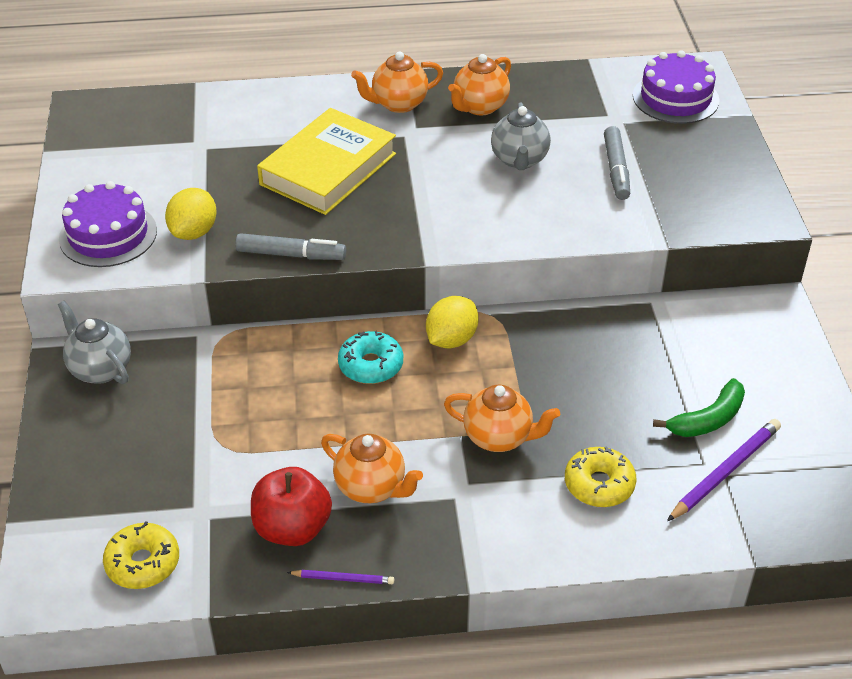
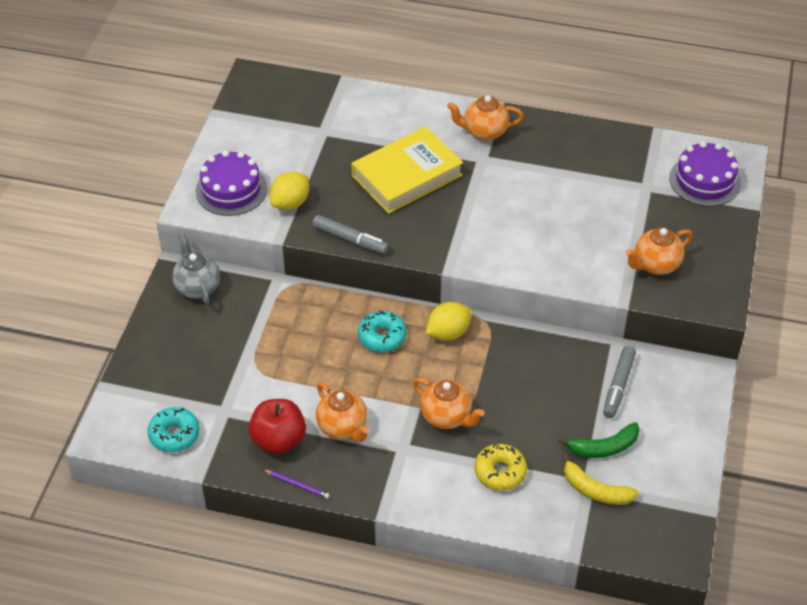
camera: 20 degrees right, 5 degrees up
(143, 563) = (174, 434): yellow donut -> turquoise donut
(479, 107) = (545, 150): orange teapot -> orange teapot (655, 265)
(519, 160) = (553, 205): grey teapot -> none
(616, 170) = (623, 232): grey marker -> grey marker (618, 386)
(725, 472) = (595, 490): purple pencil -> yellow banana

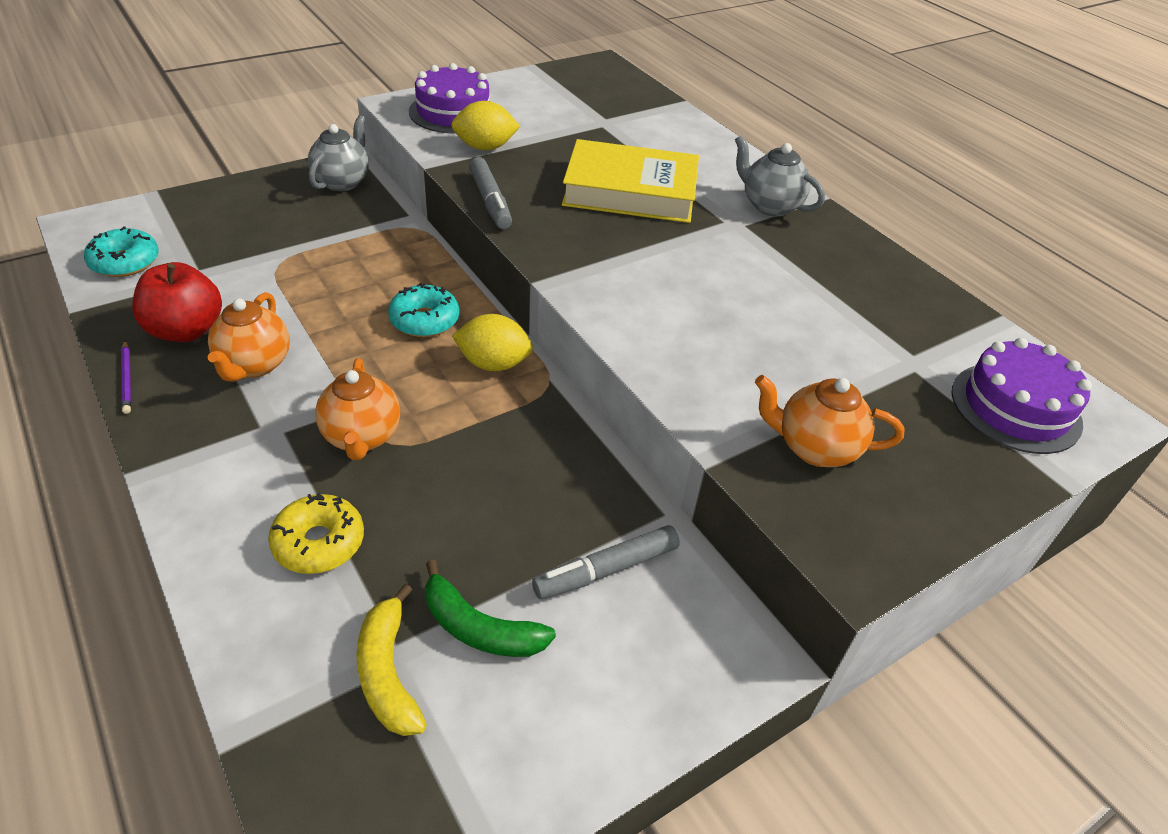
camera: 40 degrees right, 5 degrees down
(484, 132) = (770, 206): orange teapot -> grey teapot

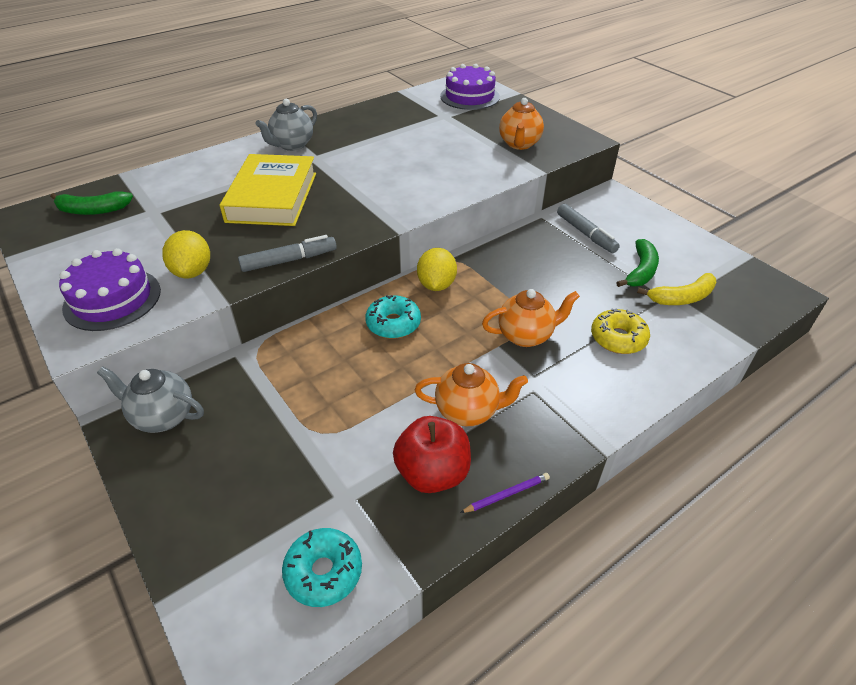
camera: 90 degrees left, 0 degrees up
(609, 93) = (93, 210): none -> green banana

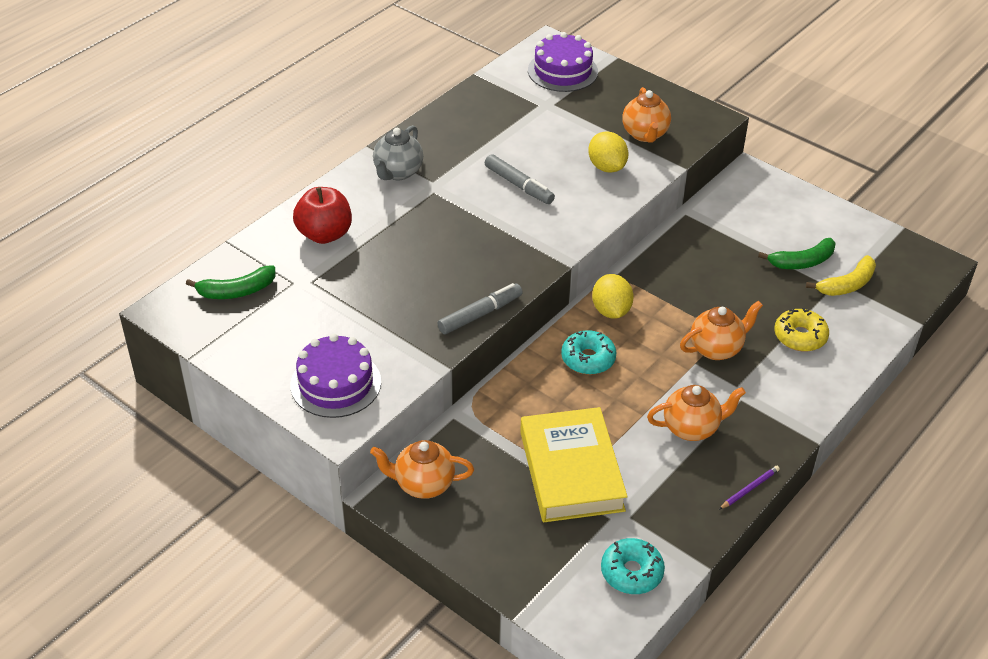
camera: 15 degrees left, 0 degrees up
(163, 416) = (423, 484): grey teapot -> orange teapot
(192, 271) = (393, 342): yellow lemon -> yellow lemon (606, 167)
(272, 197) = (418, 244): yellow book -> yellow book (571, 471)
(432, 473) = (683, 484): red apple -> red apple (324, 234)
(586, 234) = (737, 227): grey marker -> grey marker (519, 185)
(640, 271) = (802, 262): green banana -> green banana turned 60 degrees clockwise

